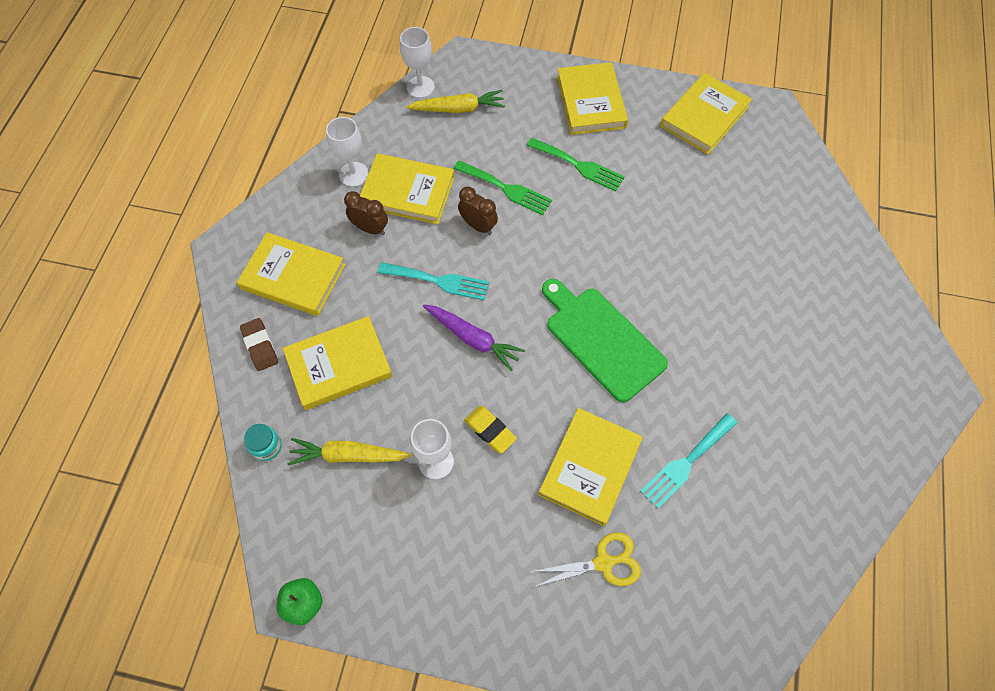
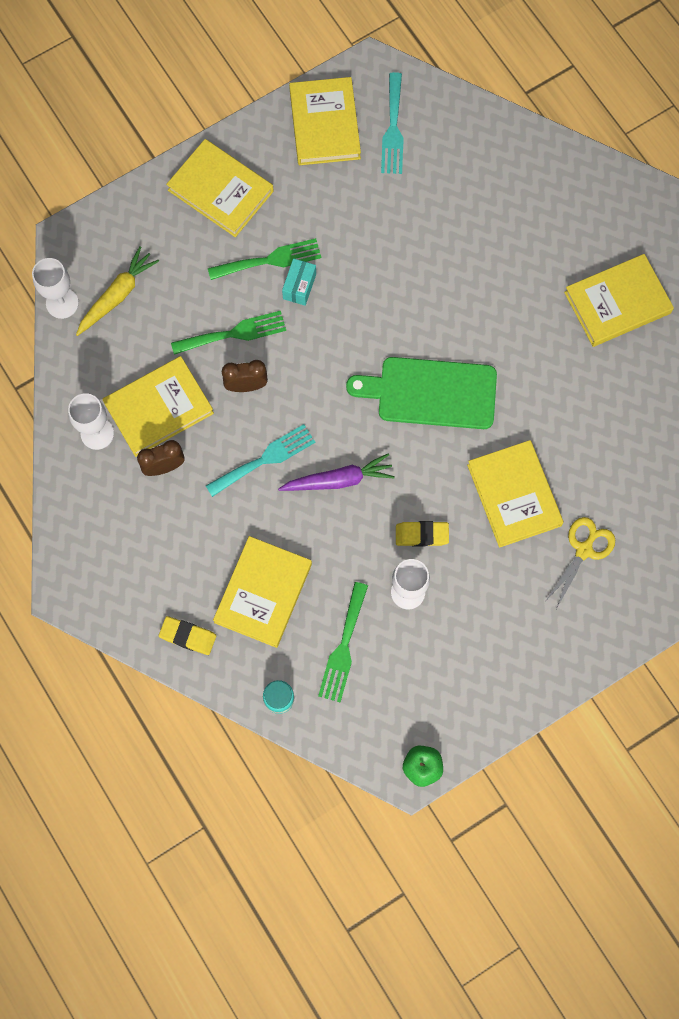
camera: 45 degrees left, 10 degrees up
(260, 346) = (188, 636): brown eraser -> yellow eraser
(293, 277) = (149, 561): yellow book -> yellow book (617, 303)
(349, 455) = (343, 647): yellow carrot -> green fork
(581, 196) = (299, 286): none -> turquoise box
(686, 463) = (572, 430): turquoise fork -> turquoise fork (393, 129)

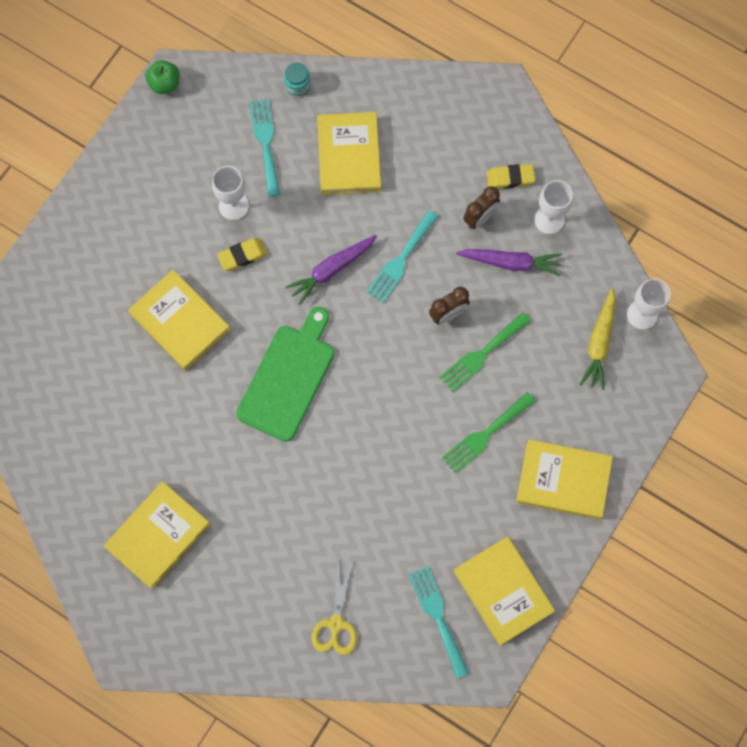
camera: 155 degrees right, 0 degrees up
(159, 408) = (510, 263): yellow book -> purple carrot
(188, 636) = (391, 99): yellow eraser -> yellow eraser (510, 178)
(299, 286) = (447, 422): turquoise box -> none
(343, 647) = (265, 143): green fork -> turquoise fork
(431, 393) = (288, 378): green cutting board -> green cutting board turned 45 degrees counterclockwise
(584, 550) = (103, 302): yellow scissors -> yellow scissors (336, 624)

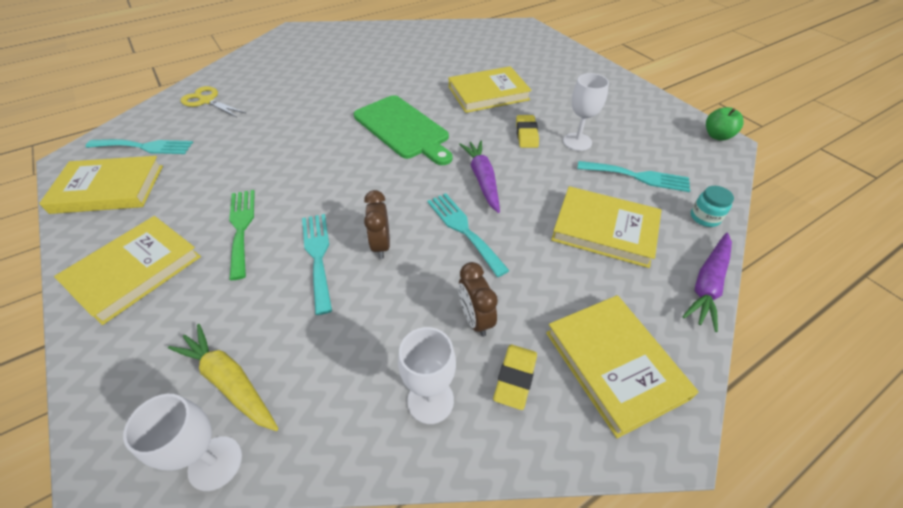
camera: 115 degrees right, 25 degrees down
(158, 535) = (346, 53): yellow book -> yellow book (614, 364)
(482, 354) = (318, 256): green fork -> turquoise fork
(510, 263) = (399, 327): purple carrot -> purple carrot (707, 284)

